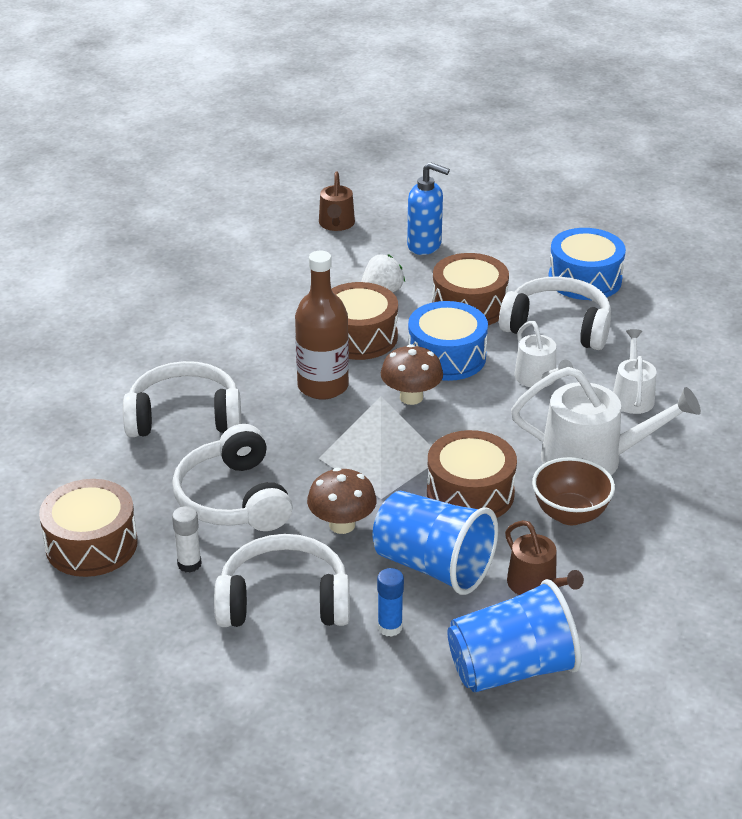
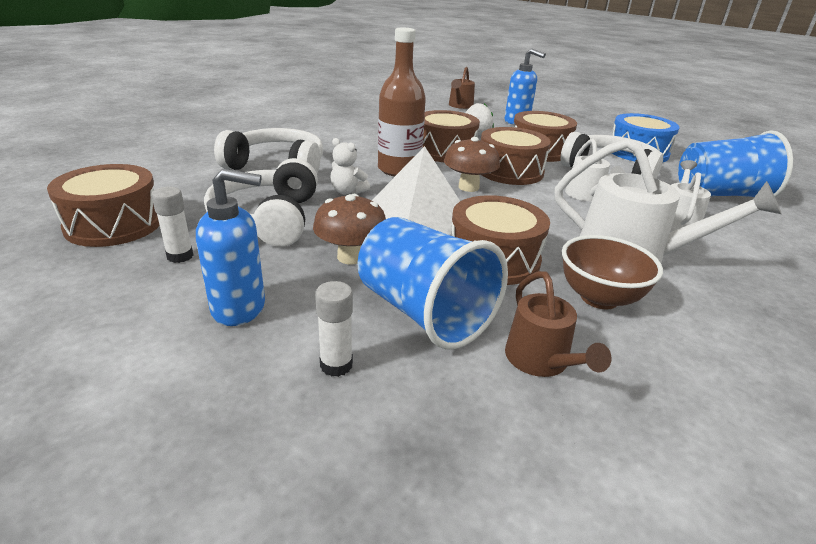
camera: 15 degrees right, 5 degrees down
(284, 601) = (239, 308): white headphones -> blue soap dispenser
(287, 438) = (347, 191): none -> white teddy bear
(390, 627) = (336, 365): blue glue stick -> white glue stick
(446, 357) = (510, 171): blue drum -> brown drum
(511, 669) = (472, 466): blue cup -> blue cup (720, 195)

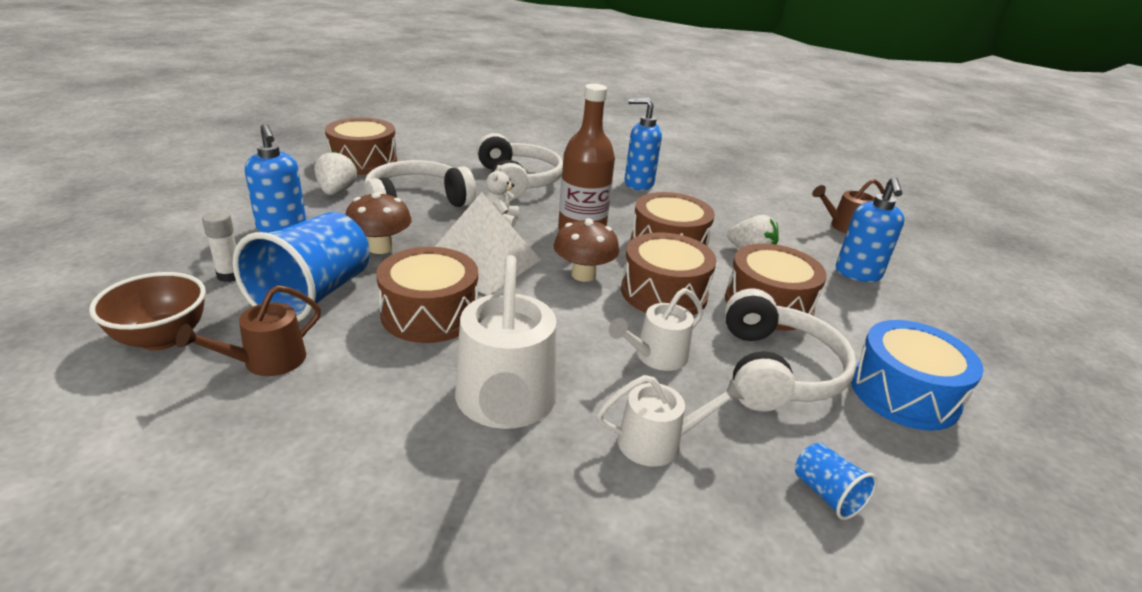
camera: 60 degrees right, 0 degrees up
(180, 256) = (336, 192): white glue stick -> white strawberry
(338, 131) = (638, 184): none -> blue soap dispenser
(599, 298) = (393, 385): brown bowl -> brown bowl (162, 338)
(720, 195) = (826, 494): blue cup -> blue cup, size x0.45

